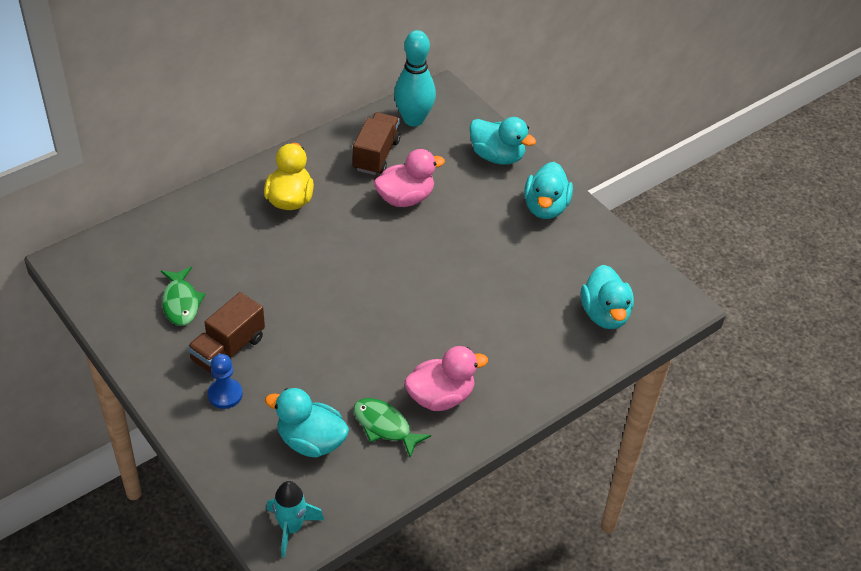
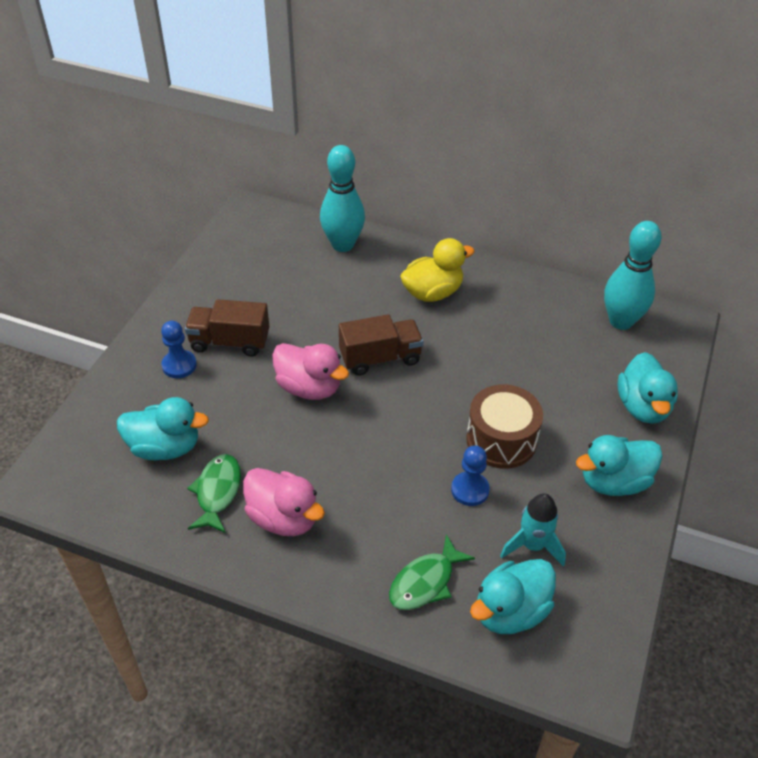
camera: 60 degrees right, 0 degrees up
(180, 223) = (343, 245): none -> turquoise bowling pin
(181, 302) = (258, 289): green fish -> green fish (425, 582)
(291, 528) = (60, 482): turquoise rocket -> turquoise rocket (532, 545)
(311, 441) = (165, 447): turquoise duck -> turquoise duck turned 105 degrees clockwise
(376, 155) = (545, 319): brown truck -> brown truck (380, 358)
(405, 198) = (512, 366): pink duck -> pink duck (309, 387)
(466, 242) = (501, 440): none -> brown drum
(496, 282) = (470, 490): none -> blue pawn

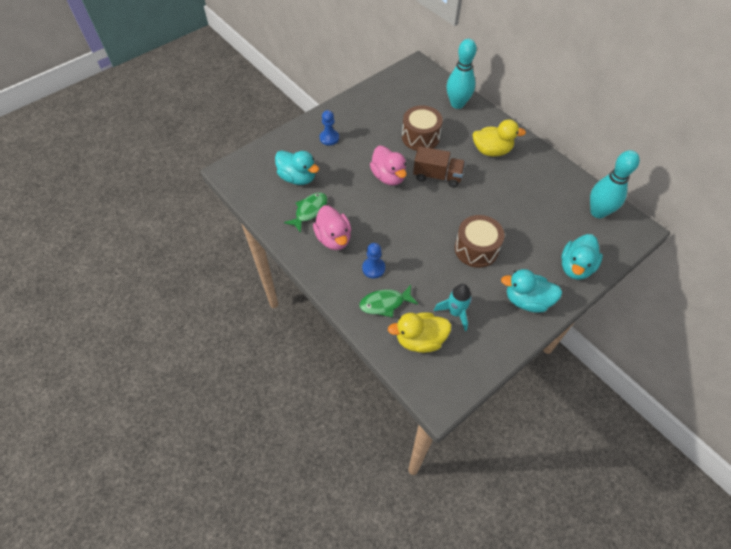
camera: 30 degrees right, 10 degrees up
(229, 342) = (362, 136): brown truck -> none
(320, 311) = (420, 137): none -> brown drum
(470, 490) = (440, 268): blue pawn -> blue pawn (373, 268)
(510, 611) = (420, 340): turquoise duck -> yellow duck

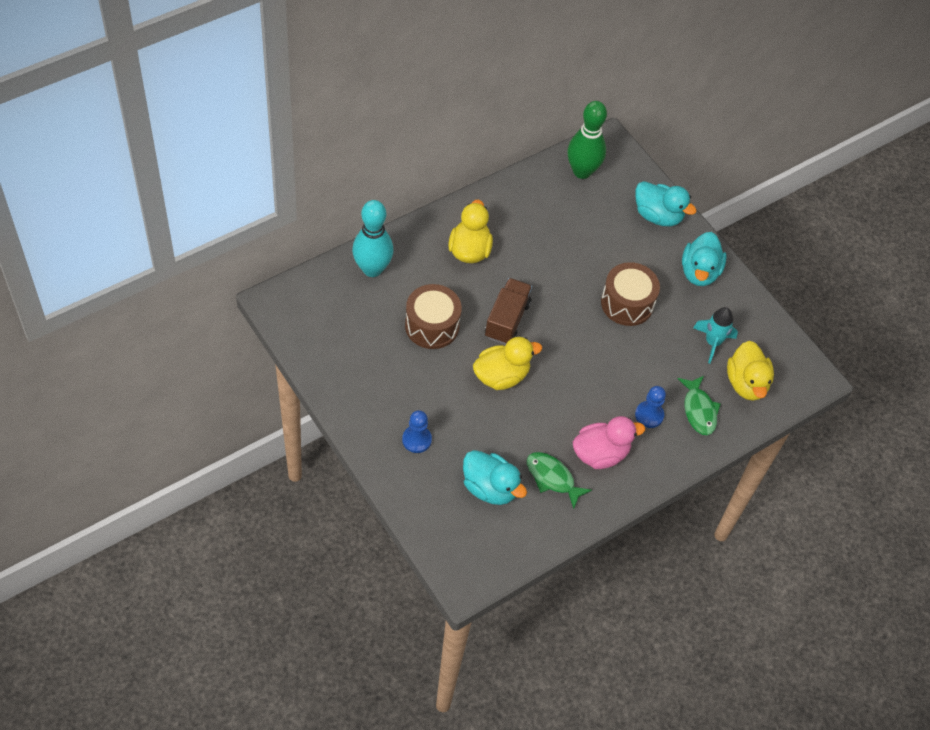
camera: 90 degrees left, 0 degrees up
(298, 178) = (490, 488): turquoise duck -> turquoise duck turned 90 degrees clockwise
(388, 177) = (501, 376): pink duck -> yellow duck
(598, 212) = (582, 171): turquoise bowling pin -> green bowling pin

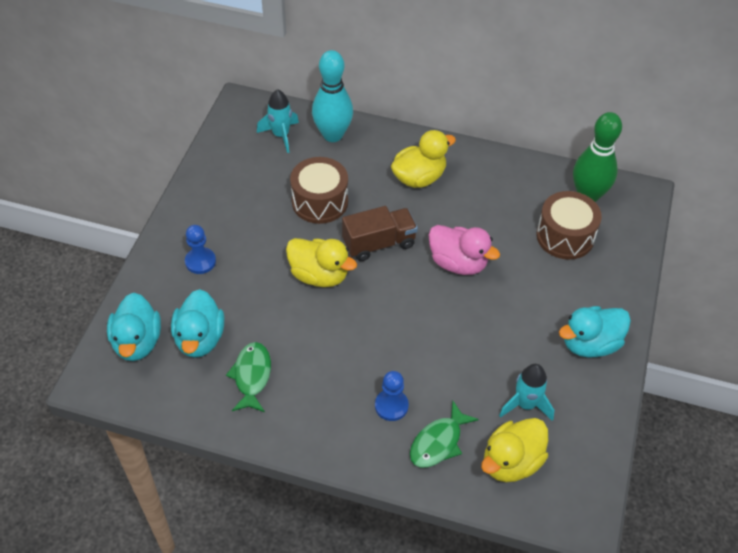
camera: 55 degrees right, 5 degrees down
(338, 301) = (281, 135): none -> turquoise rocket
(600, 454) = (312, 395): pink duck -> pink duck (458, 263)
(627, 303) = (491, 313): brown drum -> brown drum (565, 236)
(658, 216) = (611, 275): turquoise duck -> turquoise duck (137, 342)

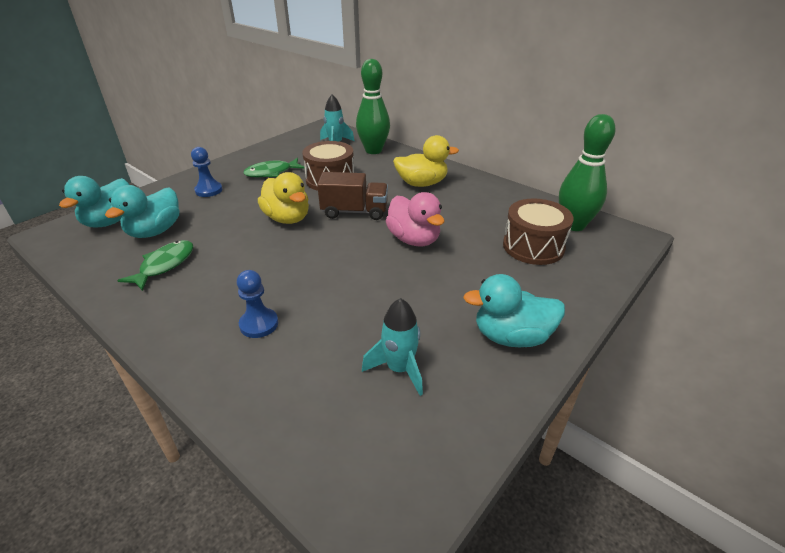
camera: 25 degrees right, 15 degrees down
(332, 135) = (373, 150): turquoise bowling pin -> green bowling pin
(438, 442) = (276, 372): green fish -> green fish (271, 173)
(511, 462) = (340, 422): yellow duck -> none

